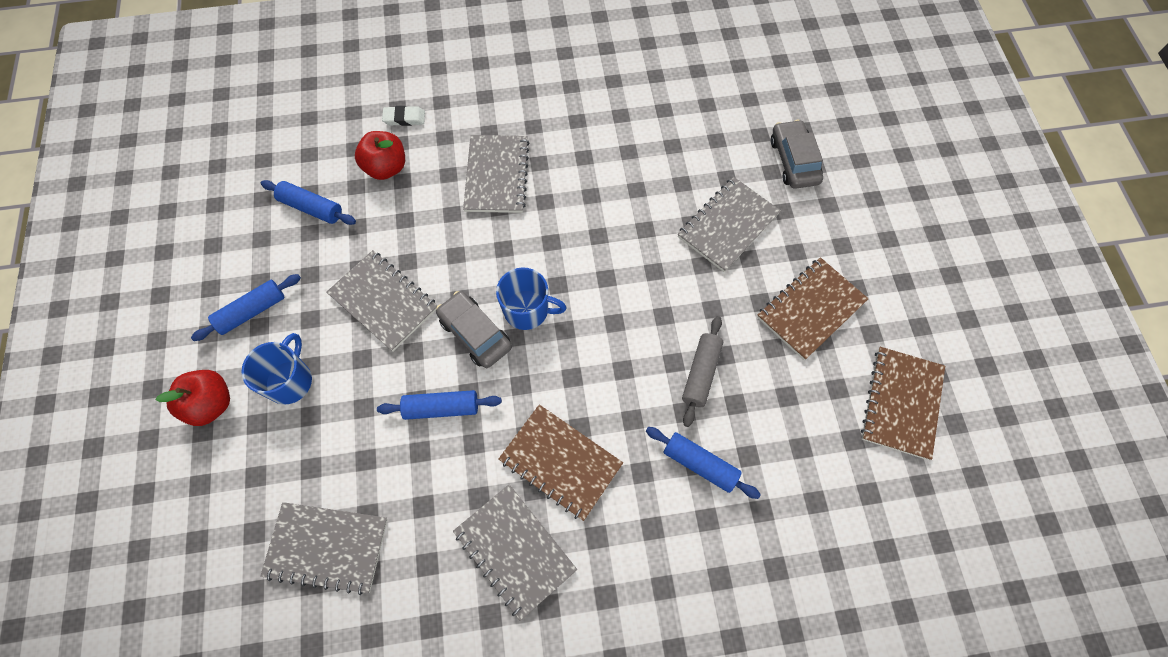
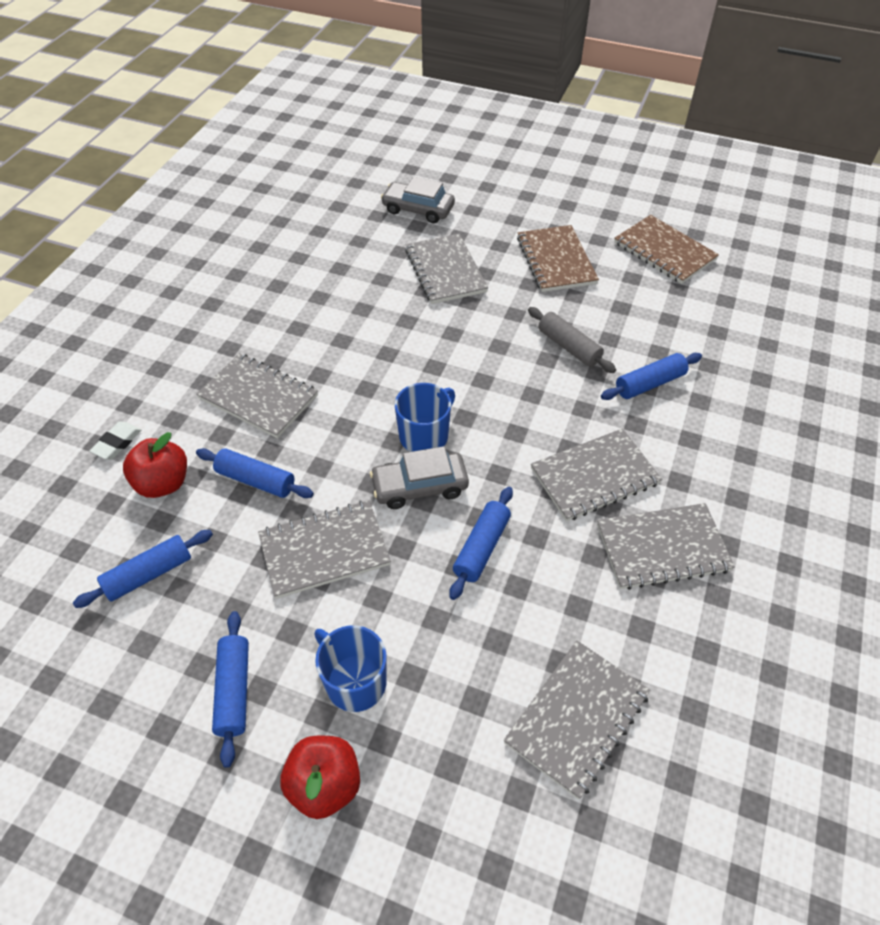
camera: 60 degrees left, 15 degrees down
(420, 221) = (256, 480): none -> blue rolling pin
(560, 462) = (594, 476): brown notebook -> grey notebook

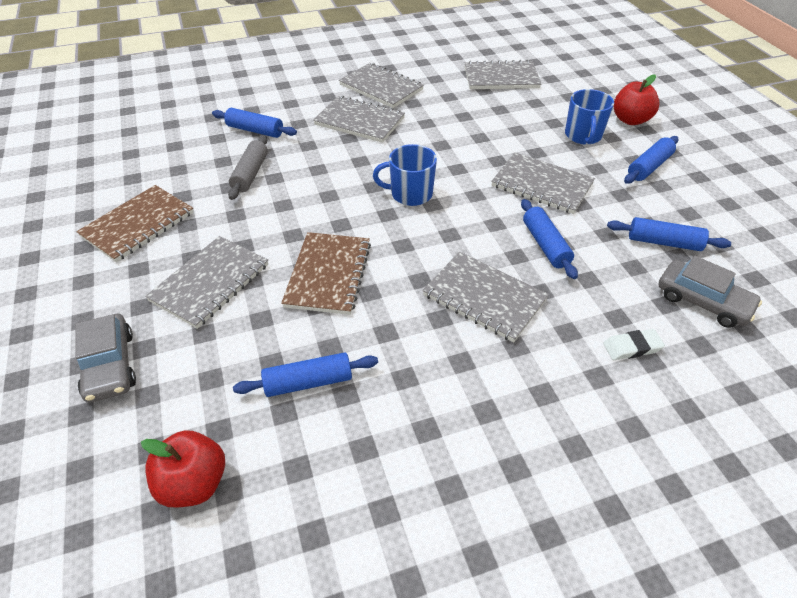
camera: 130 degrees left, 5 degrees down
(163, 483) = (614, 289): red apple -> red apple (194, 483)
(258, 397) = (484, 298): grey notebook -> grey notebook turned 45 degrees counterclockwise
(420, 486) = (451, 175): grey car -> grey car (703, 301)
(481, 547) = (458, 135): blue rolling pin -> blue rolling pin (308, 382)
(664, 251) = (79, 176): brown notebook -> brown notebook (328, 274)

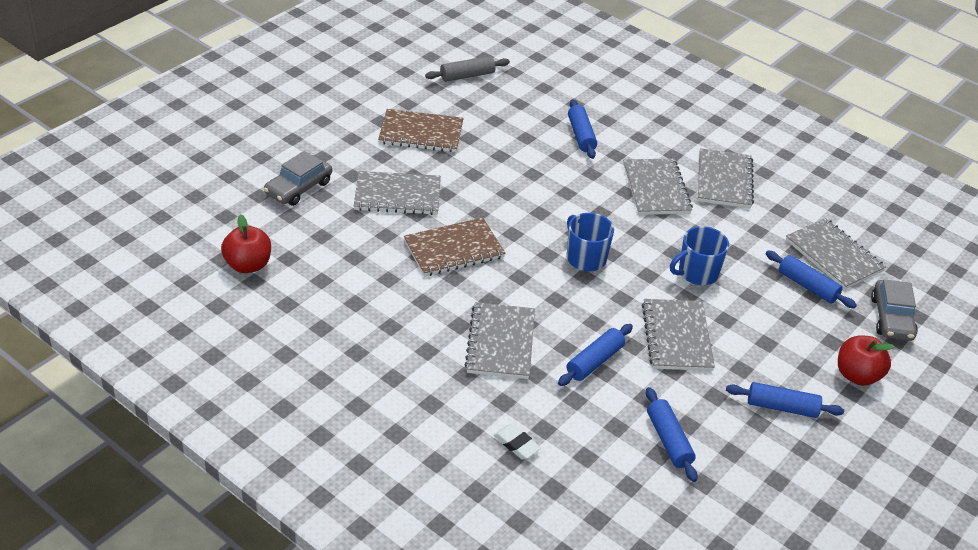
camera: 55 degrees right, 5 degrees down
(250, 174) = (525, 159): grey rolling pin -> grey rolling pin (467, 76)
(308, 382) = (351, 281): blue rolling pin -> blue rolling pin (807, 286)
(583, 136) = (788, 345): blue mug -> blue mug (697, 273)
(703, 301) = (609, 481): grey car -> grey car (891, 318)

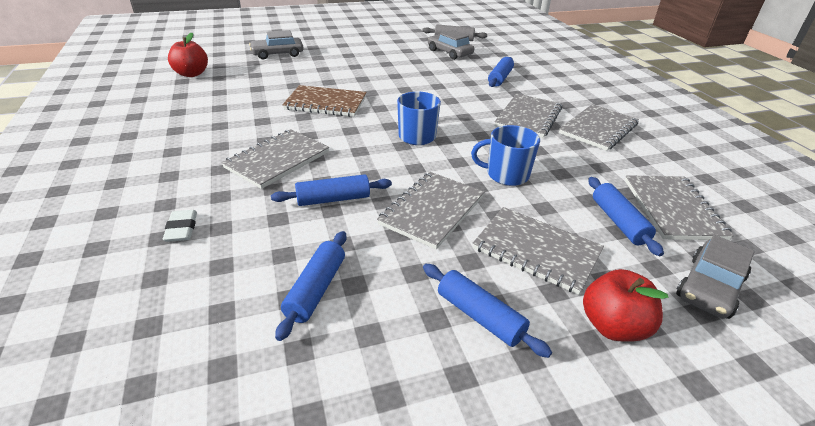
camera: 35 degrees right, 5 degrees down
(397, 195) = (330, 71): grey notebook -> grey notebook (536, 251)
(421, 133) = (388, 52): brown notebook -> none
(488, 107) = (449, 52): none -> grey car

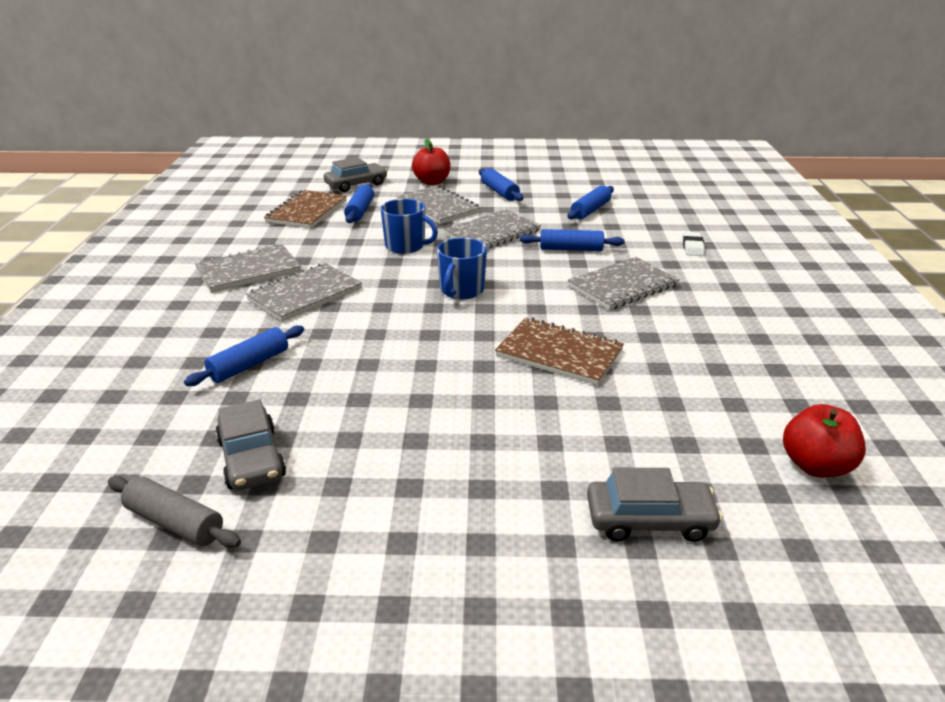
camera: 160 degrees left, 5 degrees down
(673, 209) = (307, 211): grey notebook -> brown notebook

